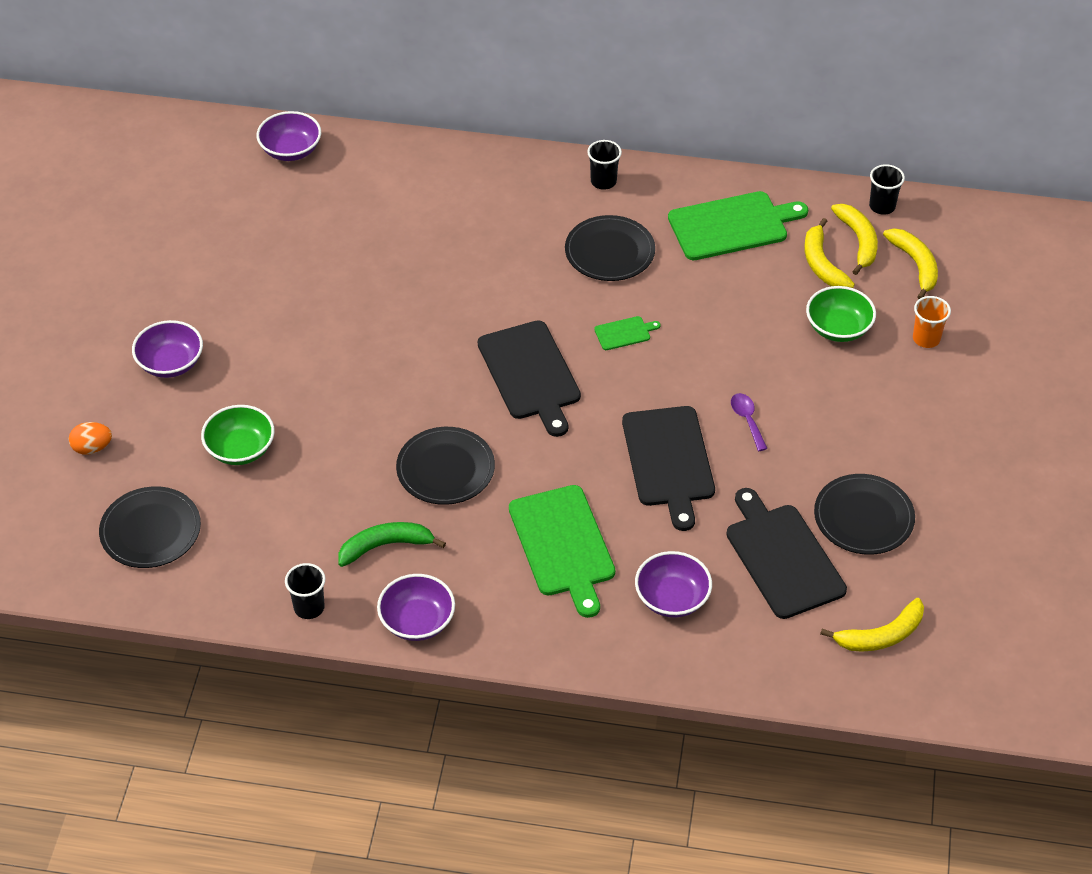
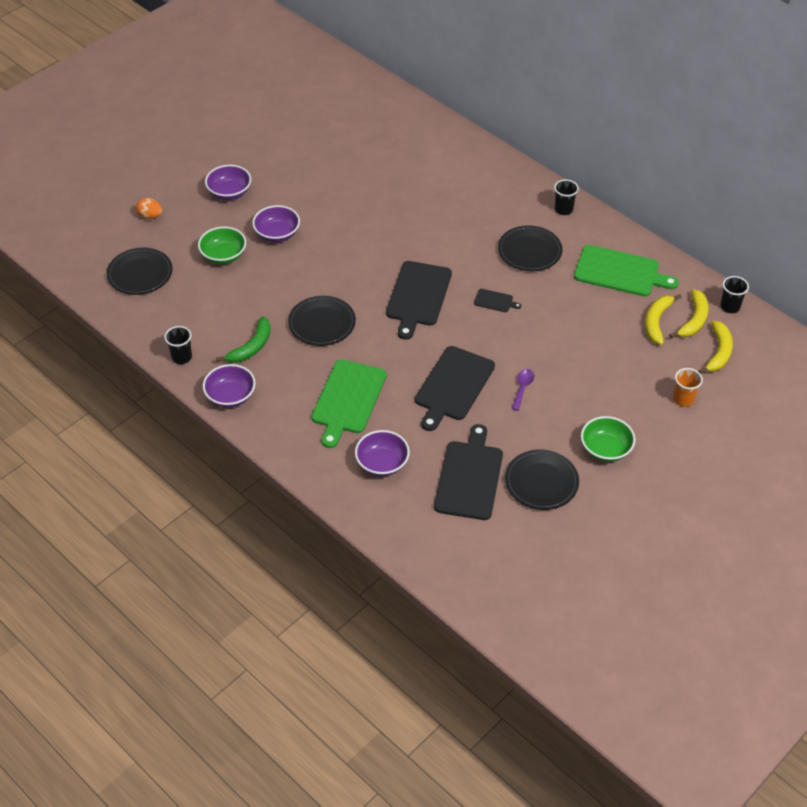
camera: 35 degrees right, 0 degrees up
(291, 150) = (397, 109): purple bowl -> purple bowl (277, 234)
(386, 546) = (251, 347): green banana -> green banana turned 105 degrees clockwise
(624, 333) = (495, 301): green cutting board -> black cutting board
(838, 328) = (631, 364): green bowl -> green bowl (605, 449)
(881, 635) = (486, 555): yellow banana -> none

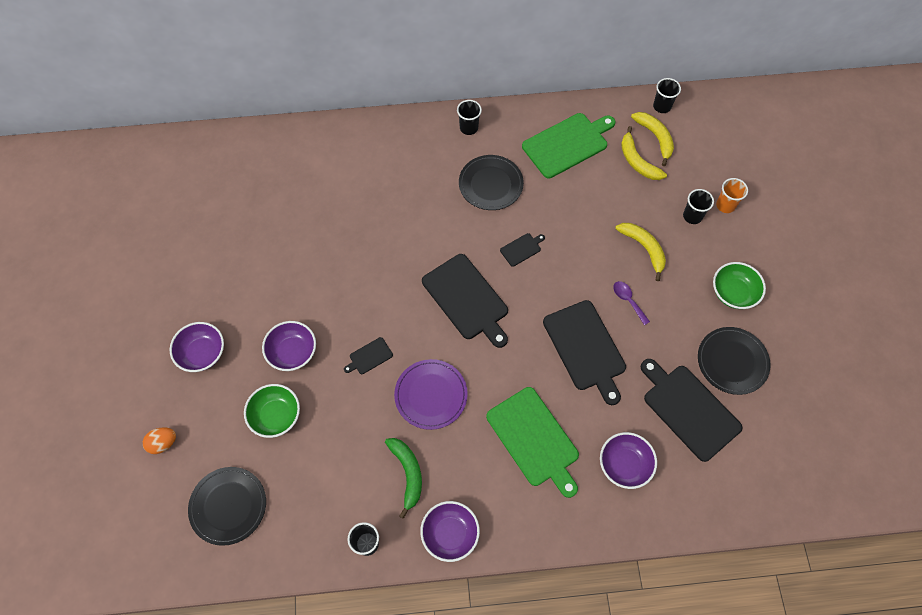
camera: 50 degrees left, 15 degrees up
(316, 273) = (369, 356): none -> black cutting board
(322, 323) = (431, 395): black plate -> purple plate
(647, 384) = (692, 216): none -> black cup
(718, 352) = (699, 148): yellow banana -> yellow banana (644, 248)

